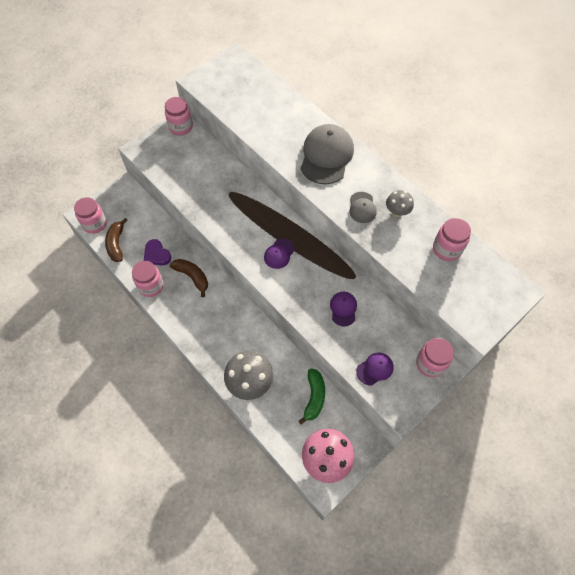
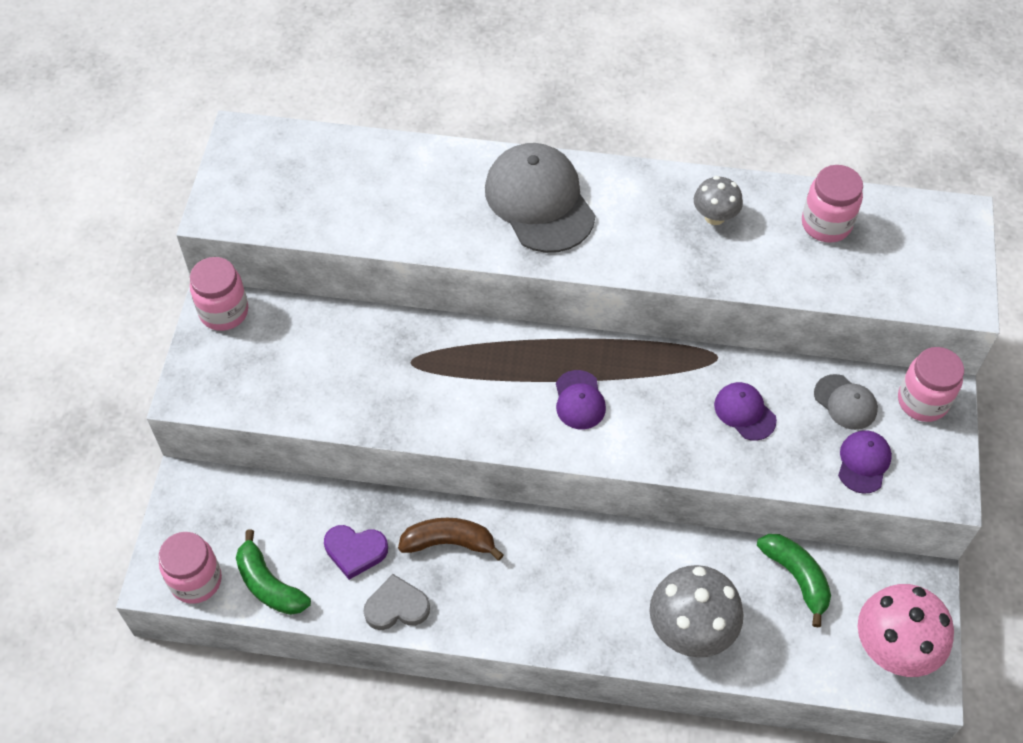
camera: 40 degrees left, 5 degrees down
(116, 244) = (269, 584): brown banana -> green banana
(151, 286) = (396, 607): pink jar -> grey heart
(362, 207) = (663, 242): grey cap -> grey cap (845, 402)

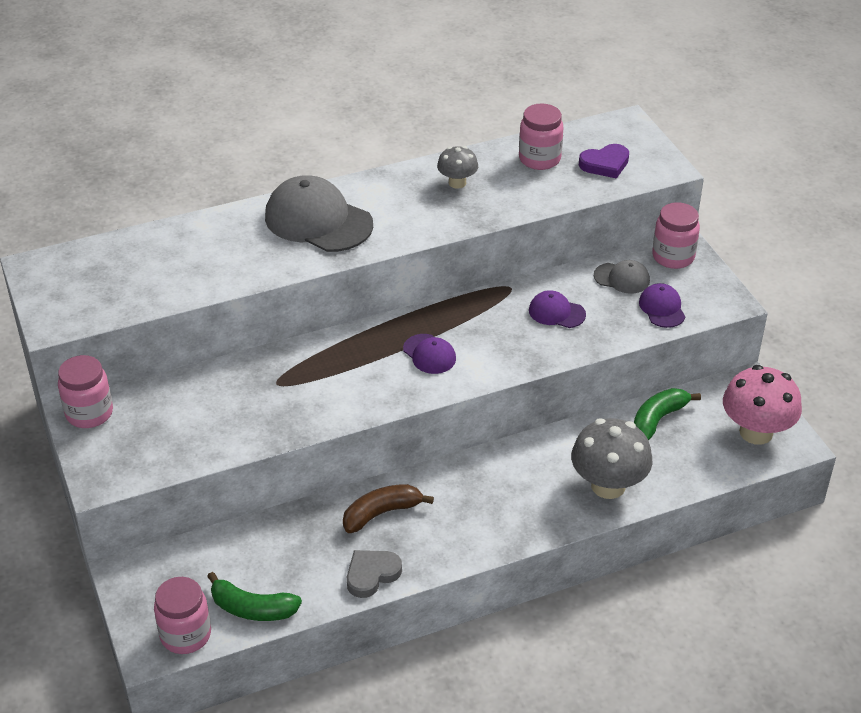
camera: 30 degrees left, 15 degrees down
(355, 551) = (309, 553): purple heart -> purple heart (605, 164)
(796, 577) = (658, 419): green banana -> green banana turned 75 degrees counterclockwise

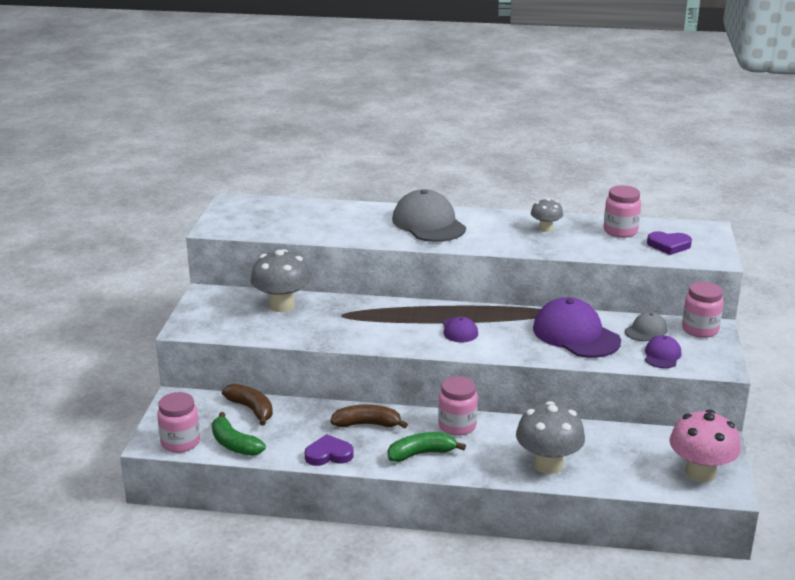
camera: 30 degrees right, 15 degrees down
(89, 413) = (212, 295): pink jar -> pink jar (457, 426)
(192, 396) = (282, 305): none -> grey mushroom
(231, 549) = (251, 409): none -> brown banana
(371, 574) = (328, 454): grey heart -> purple heart
(556, 312) = (576, 335): purple cap -> purple cap, size x1.98
(622, 278) = (646, 330): grey cap -> grey cap turned 90 degrees counterclockwise
(658, 419) = (624, 439): green banana -> green banana (421, 453)

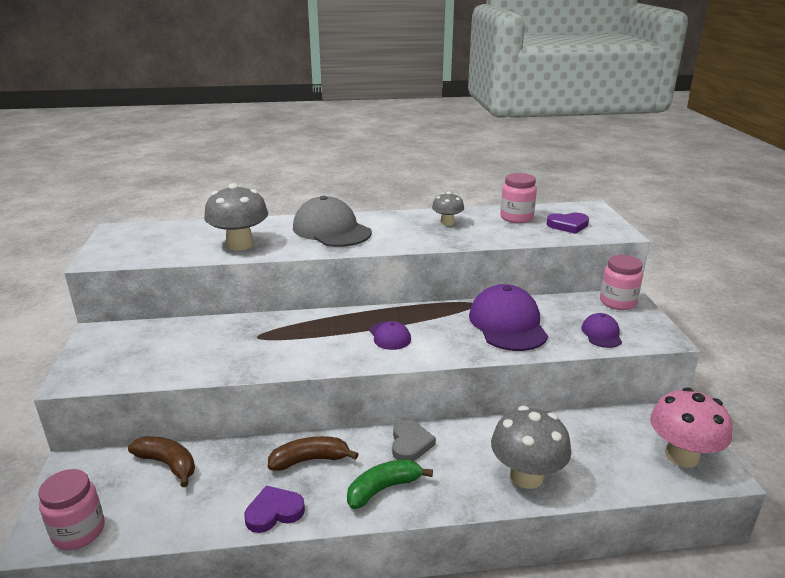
camera: 15 degrees left, 0 degrees up
(234, 444) = (151, 520): green banana -> none
(282, 305) = (188, 335): grey mushroom -> grey mushroom (240, 244)
(457, 426) = (410, 444): pink jar -> grey heart
(576, 335) = (507, 324): purple cap -> purple cap turned 45 degrees clockwise
(646, 330) = (570, 310): grey cap -> none

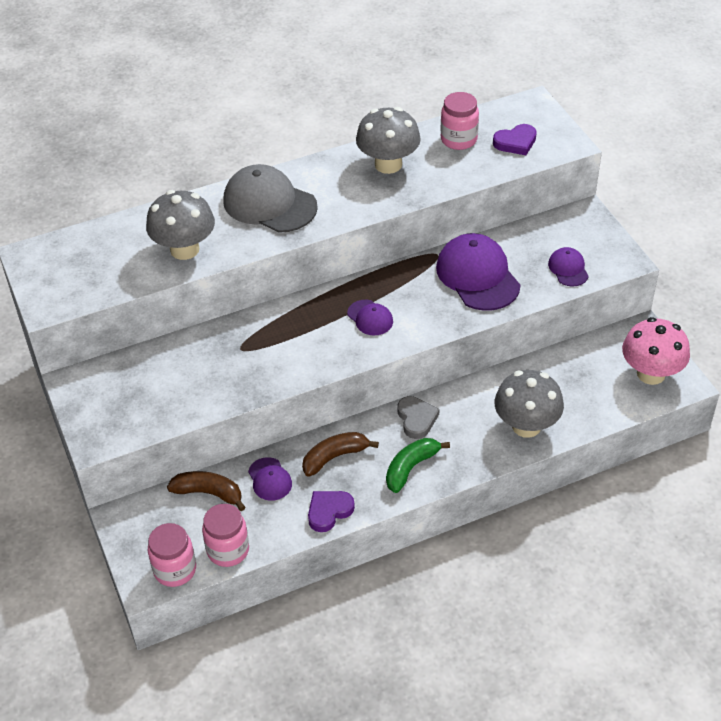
camera: 15 degrees left, 20 degrees up
(234, 465) = (270, 479): none -> purple cap
(447, 223) = (388, 164): grey mushroom -> grey mushroom, size x1.79
(617, 302) = (576, 221): pink jar -> pink jar (228, 550)

